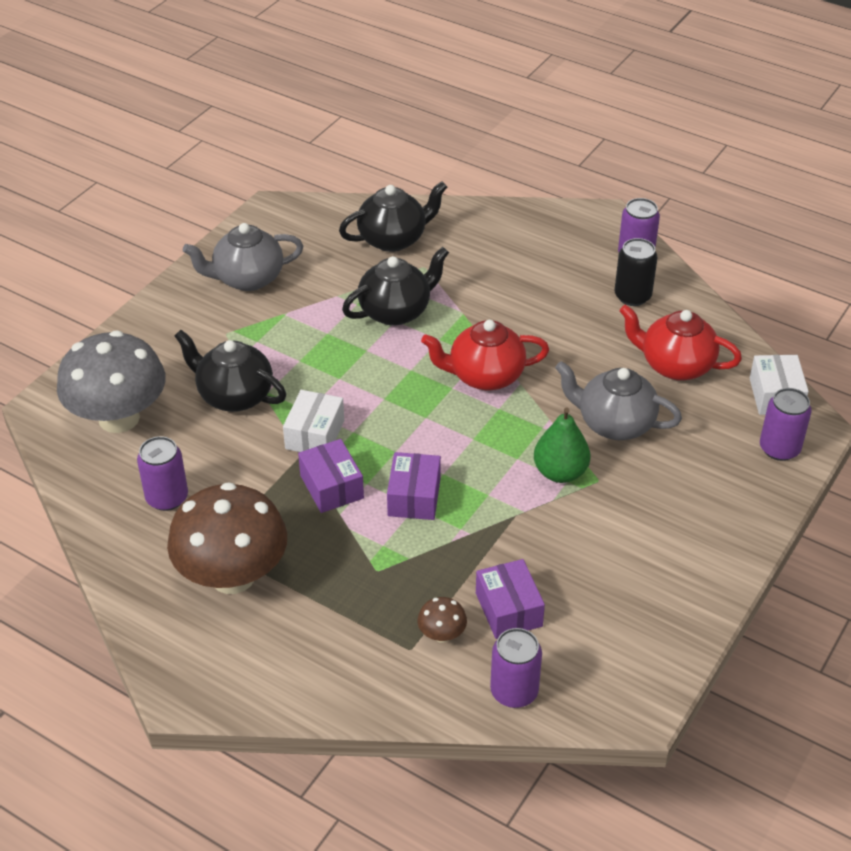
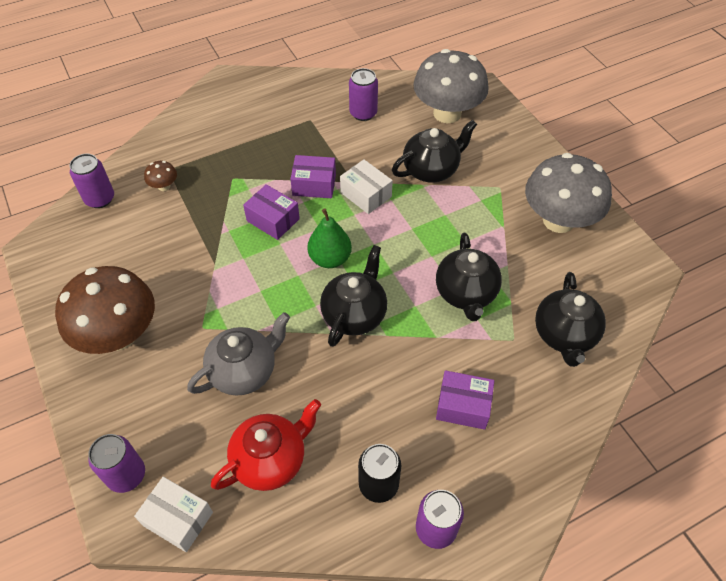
camera: 120 degrees right, 10 degrees up
(233, 576) = (282, 120): brown mushroom -> brown mushroom (119, 335)
(247, 279) = (558, 220): grey teapot -> grey mushroom
(485, 376) = (354, 314): red teapot -> black teapot
(508, 609) = (151, 223): purple box -> purple box (463, 406)
(560, 472) = (228, 308): green pear -> green pear (330, 259)

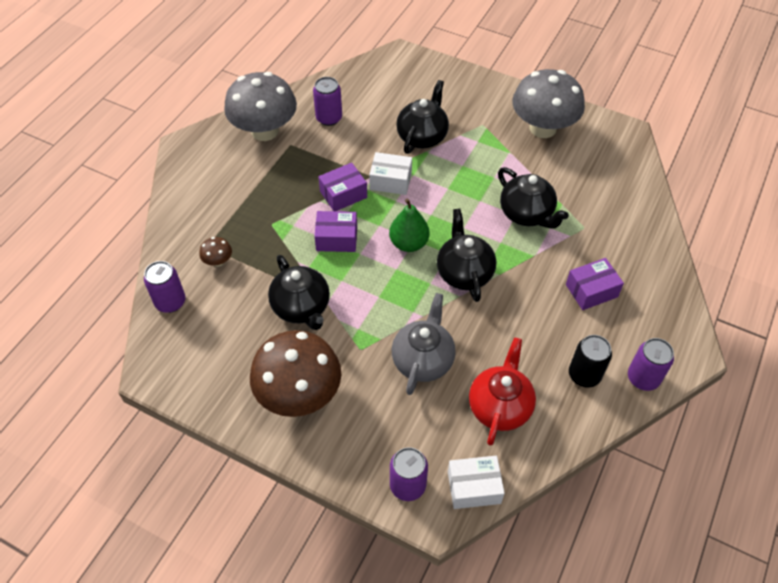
camera: 35 degrees left, 0 degrees up
(447, 113) = (394, 87): grey mushroom -> grey mushroom (264, 131)
(564, 335) = (613, 206): black teapot -> black teapot (301, 307)

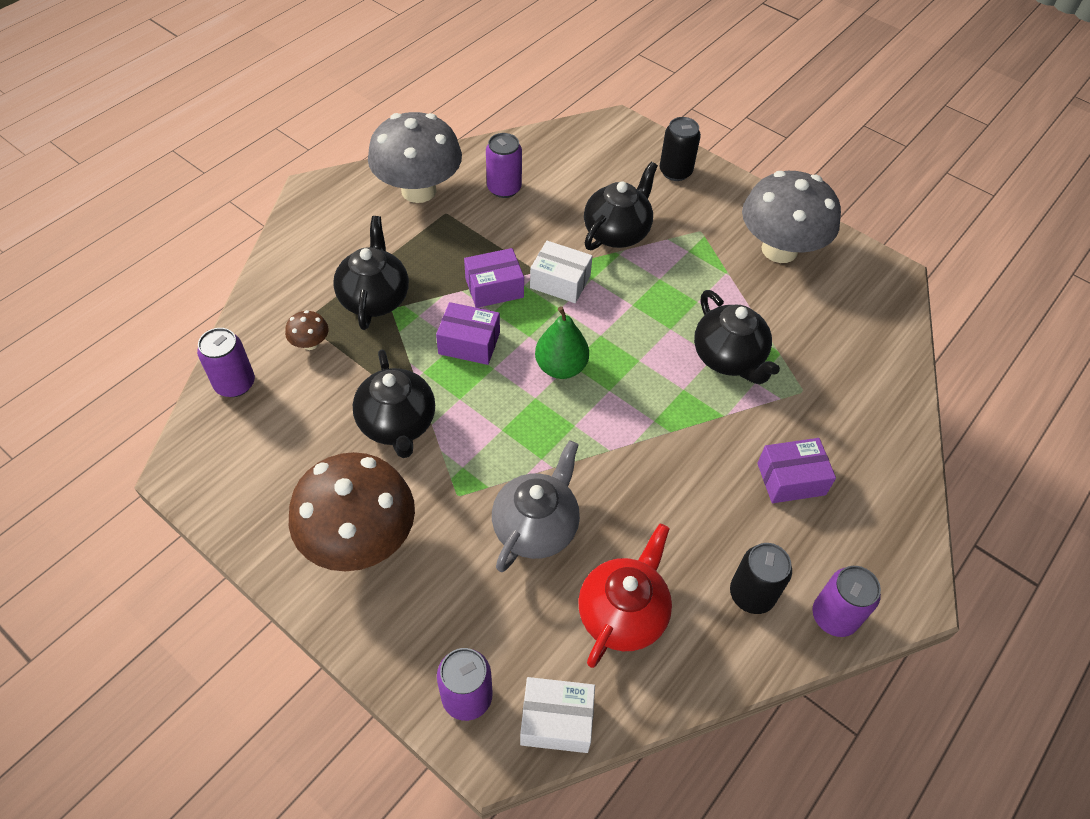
camera: 10 degrees right, 0 degrees up
(453, 83) = (675, 172): none -> black can
(464, 273) = (623, 420): black teapot -> black teapot (375, 298)

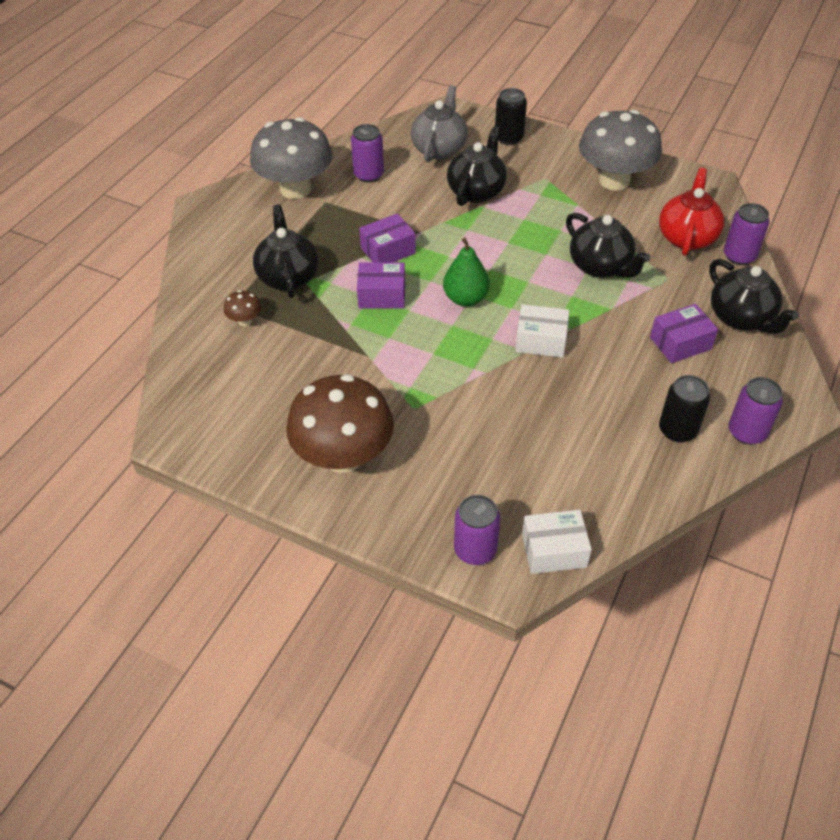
camera: 10 degrees left, 5 degrees down
(235, 384) = (190, 363): purple can -> purple can (739, 256)
(397, 424) = (343, 366): black teapot -> black teapot (741, 318)
(536, 527) = (487, 418): grey teapot -> grey teapot (439, 149)
(560, 282) = (442, 236): white box -> white box (541, 341)
(623, 614) = (580, 465): red teapot -> red teapot (686, 237)

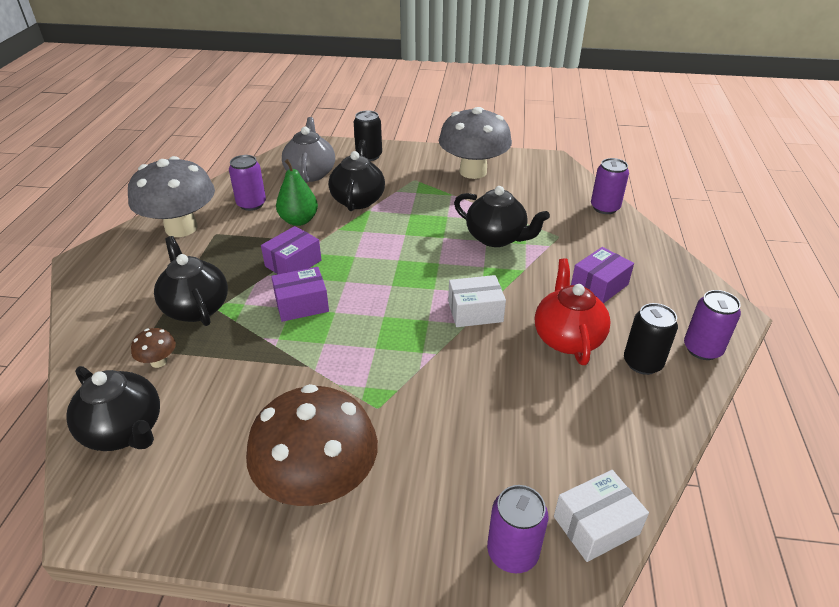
camera: 20 degrees left, 10 degrees down
(465, 298) = (386, 290): green pear -> green pear (299, 220)
(686, 237) = (555, 202): red teapot -> red teapot (567, 338)
(741, 318) = (636, 254): black teapot -> black teapot (125, 431)

